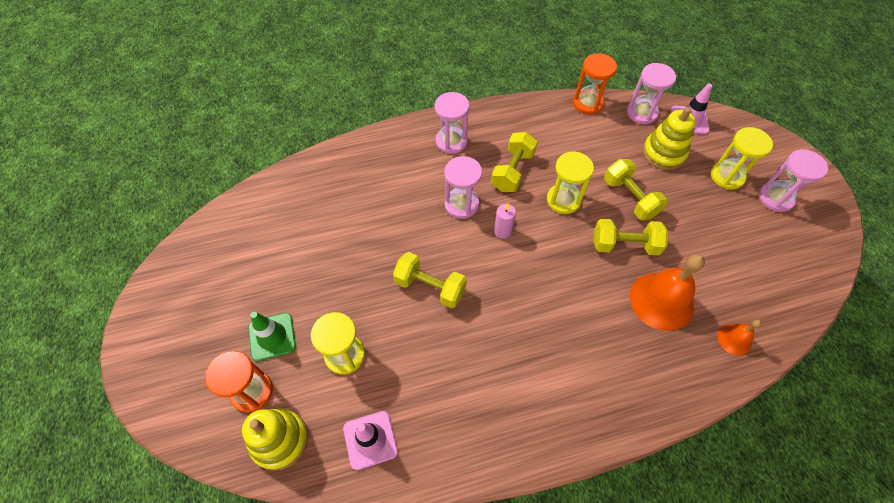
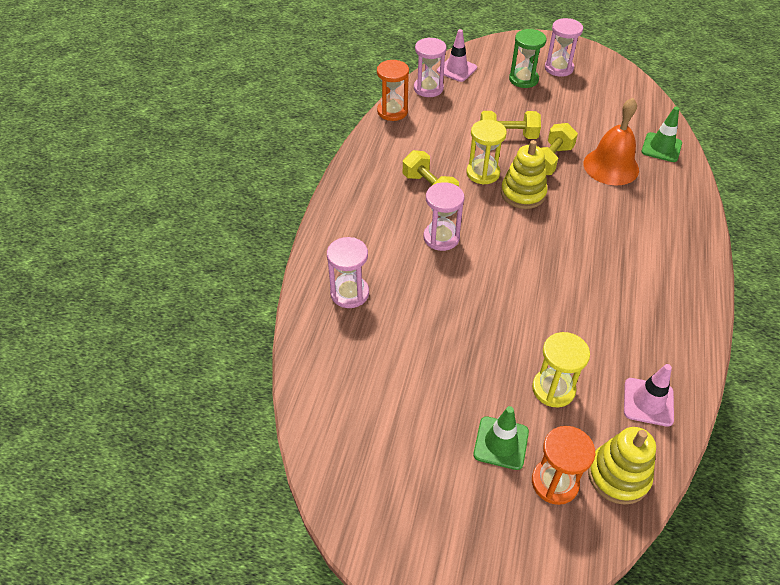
camera: 60 degrees left, 10 degrees down
(430, 287) = (516, 297): yellow dumbbell -> none
(451, 141) = (363, 213): pink hourglass -> pink hourglass (349, 293)
(502, 231) = (489, 224): pink candle -> none
(663, 153) = (478, 98): yellow stacking toy -> yellow stacking toy (523, 193)
(727, 176) = (523, 79): yellow hourglass -> green hourglass
(734, 339) = (661, 147): orange bell -> green traffic cone

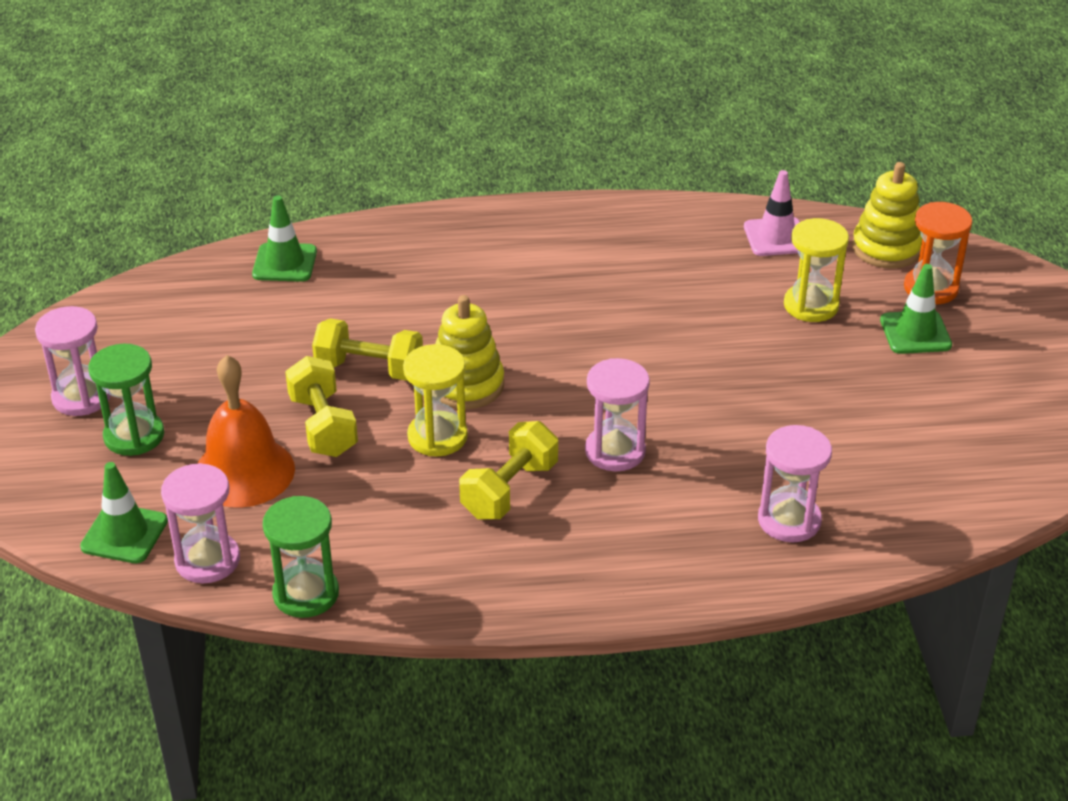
camera: 110 degrees left, 10 degrees down
(392, 111) = (306, 594): orange hourglass -> green hourglass
(456, 69) = (124, 534): pink traffic cone -> green traffic cone
(611, 166) = (355, 306): orange bell -> orange bell (244, 472)

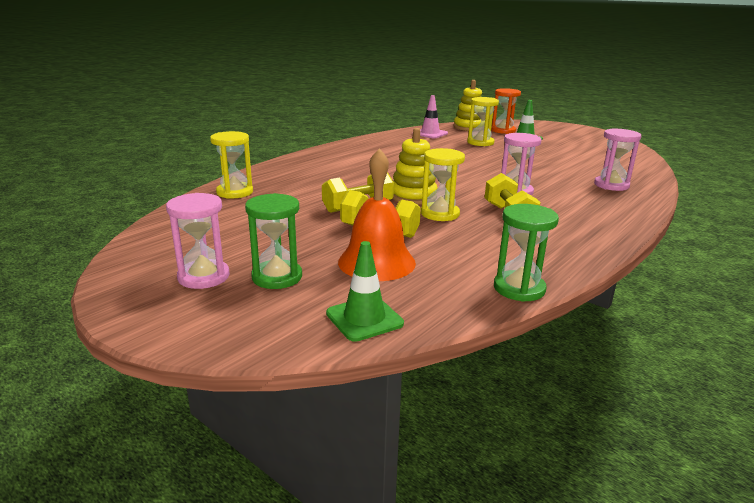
camera: 45 degrees left, 15 degrees down
(207, 560) = (439, 303): pink hourglass -> none
(285, 263) = (235, 192): green traffic cone -> yellow hourglass

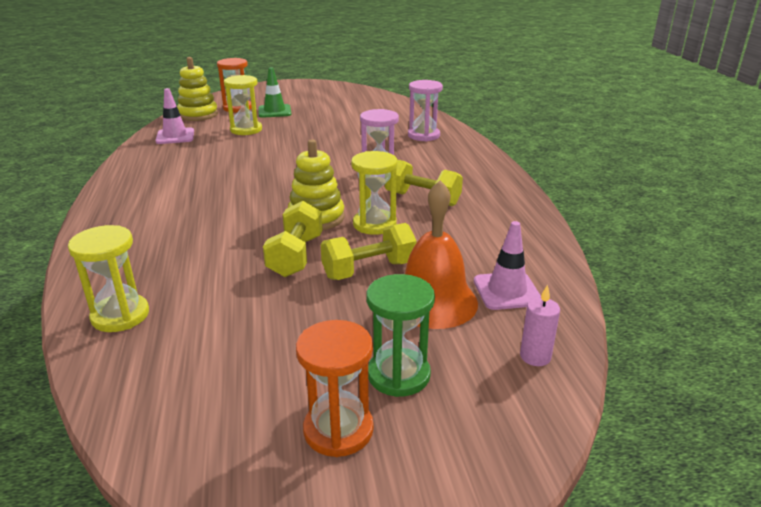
camera: 50 degrees left, 5 degrees up
(204, 277) = (338, 430): pink hourglass -> orange hourglass
(364, 318) = (535, 356): green traffic cone -> pink candle
(435, 283) = (507, 291): none -> pink traffic cone
(519, 288) = (552, 259): green hourglass -> none

